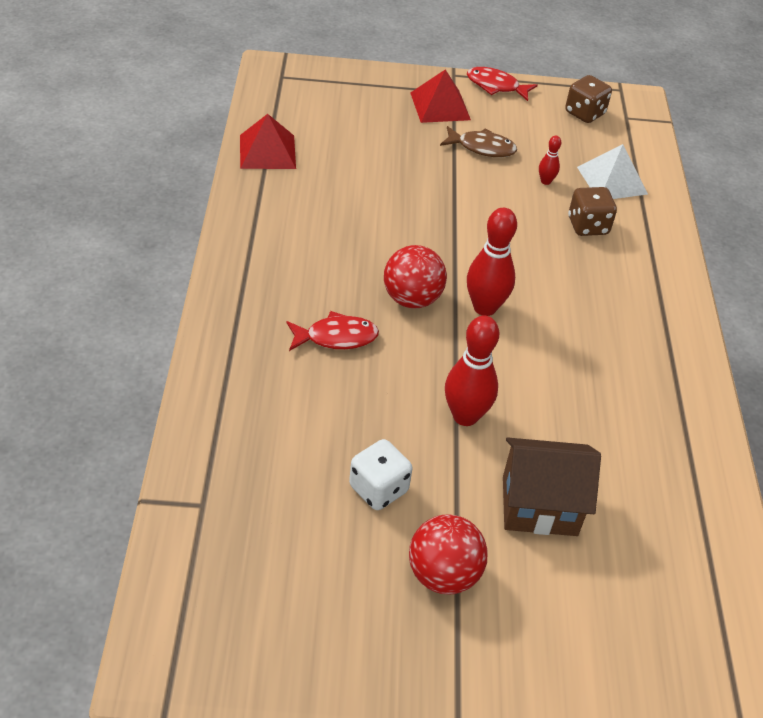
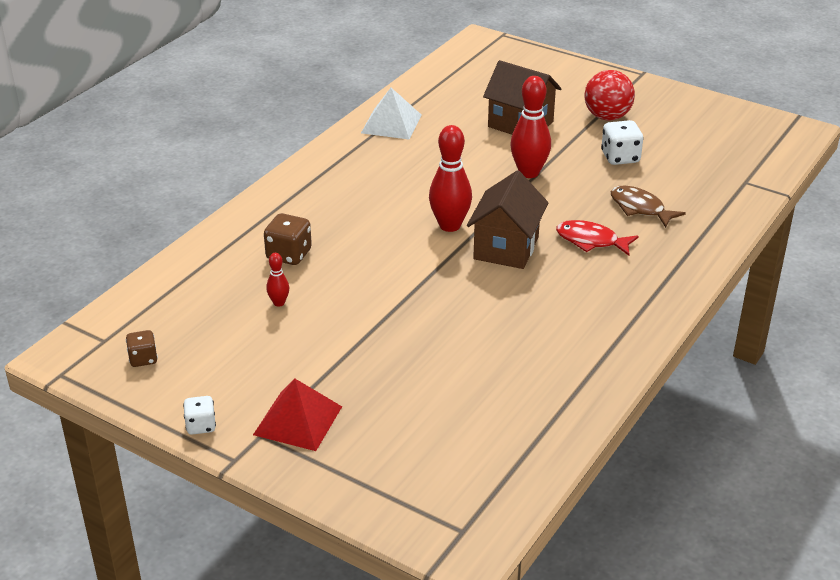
camera: 145 degrees left, 10 degrees down
(267, 151) = (549, 424): red pyramid -> none
(412, 299) = (506, 248): red ball -> brown house
(482, 148) = (304, 355): brown fish -> brown fish (640, 208)
(496, 86) = (201, 426): red fish -> white dice
(584, 113) = (143, 359): brown dice -> brown dice, size x0.65
(612, 180) = (212, 284): white pyramid -> white pyramid (391, 124)

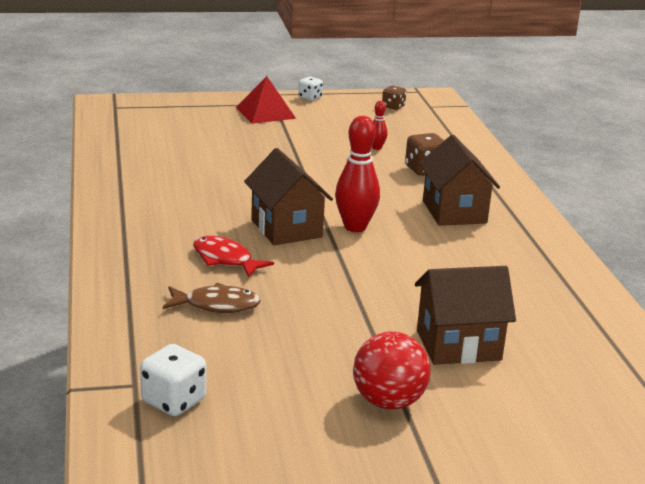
camera: 135 degrees right, 10 degrees down
(349, 205) = (454, 212): none -> brown house
(391, 124) = (566, 289): white pyramid -> none
(529, 173) = (366, 296): red bowling pin -> none
(591, 241) = (225, 259): red fish -> red fish turned 120 degrees counterclockwise
(620, 157) = (303, 352): white dice -> white dice (174, 401)

